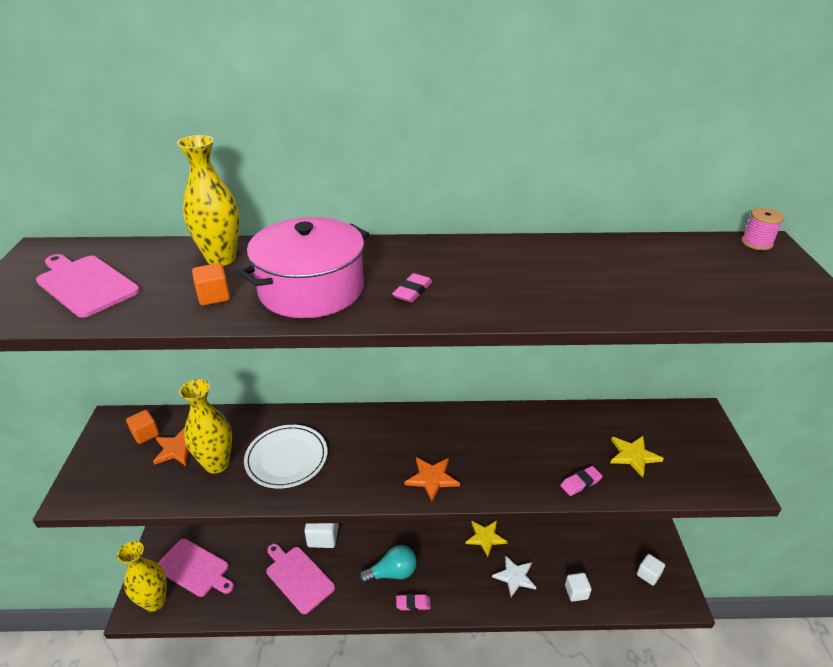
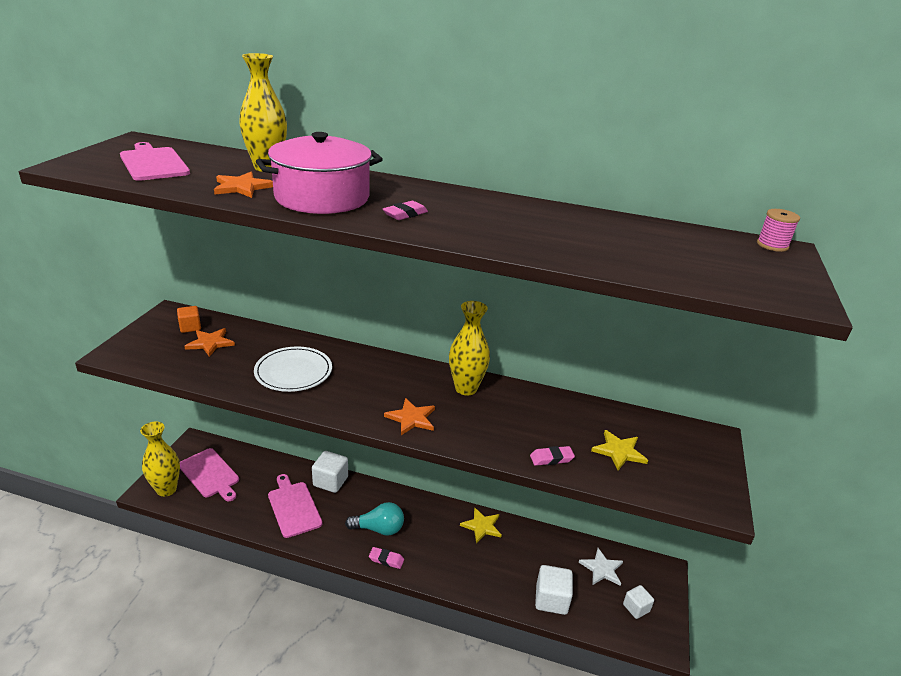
camera: 15 degrees right, 5 degrees down
(214, 296) = (242, 187): orange cube -> orange star
(217, 464) = (234, 361): yellow vase -> yellow vase (466, 388)
(515, 576) = (495, 567): white star -> white star (602, 569)
(576, 592) = (551, 599): white cube -> white cube, size x1.58

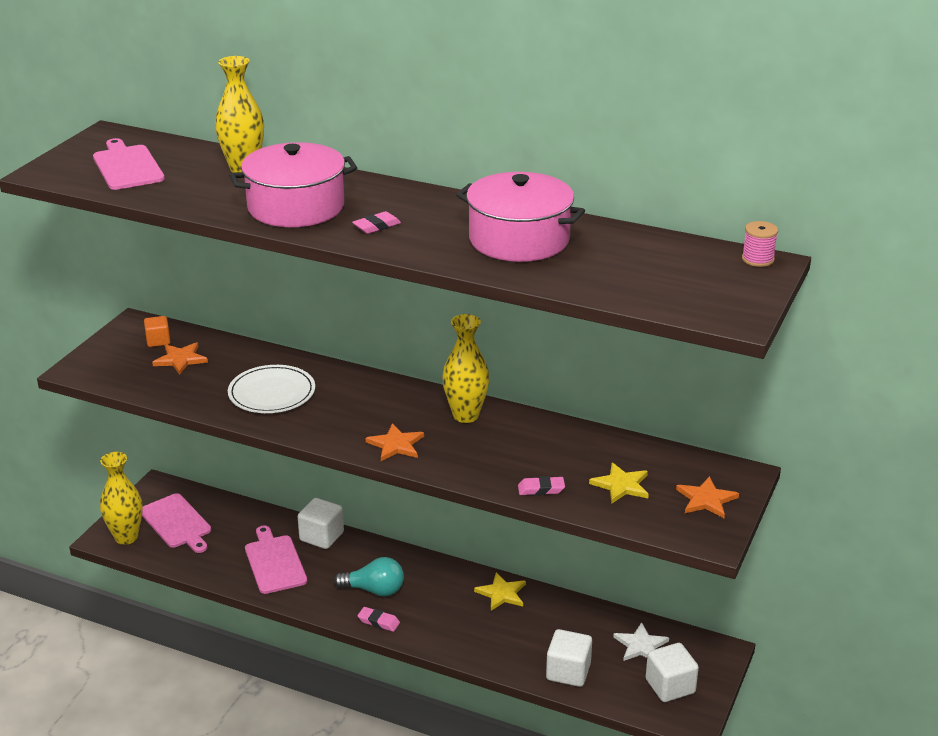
camera: 10 degrees right, 0 degrees up
(242, 187) = (216, 196): orange star -> orange star (706, 499)
(546, 227) = (519, 239): none -> pink pot
(636, 608) = (670, 686): white cube -> white cube, size x1.58

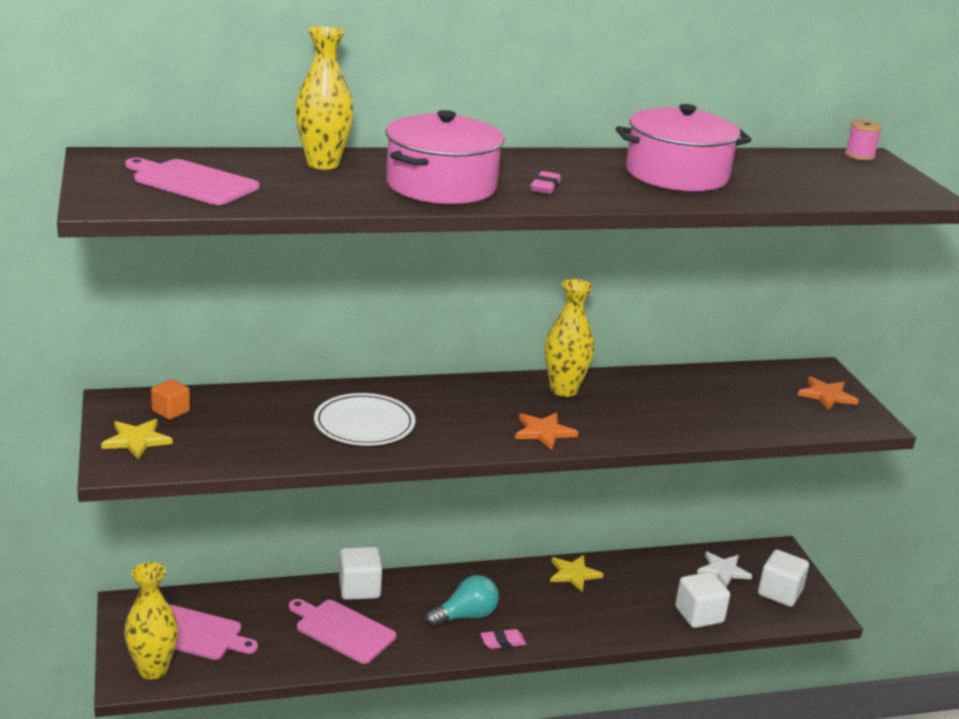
camera: 40 degrees left, 5 degrees down
(180, 359) = (223, 421): orange star -> none
(541, 489) = (708, 428): pink eraser -> none
(621, 485) = (758, 405): yellow star -> yellow star (137, 440)

